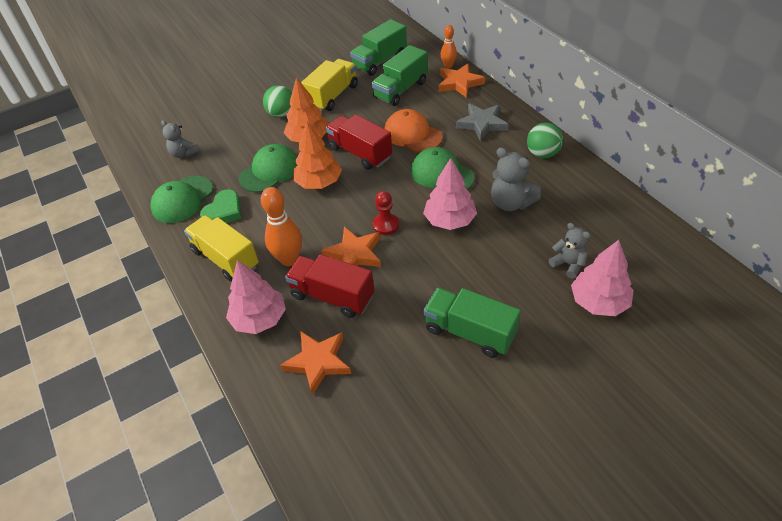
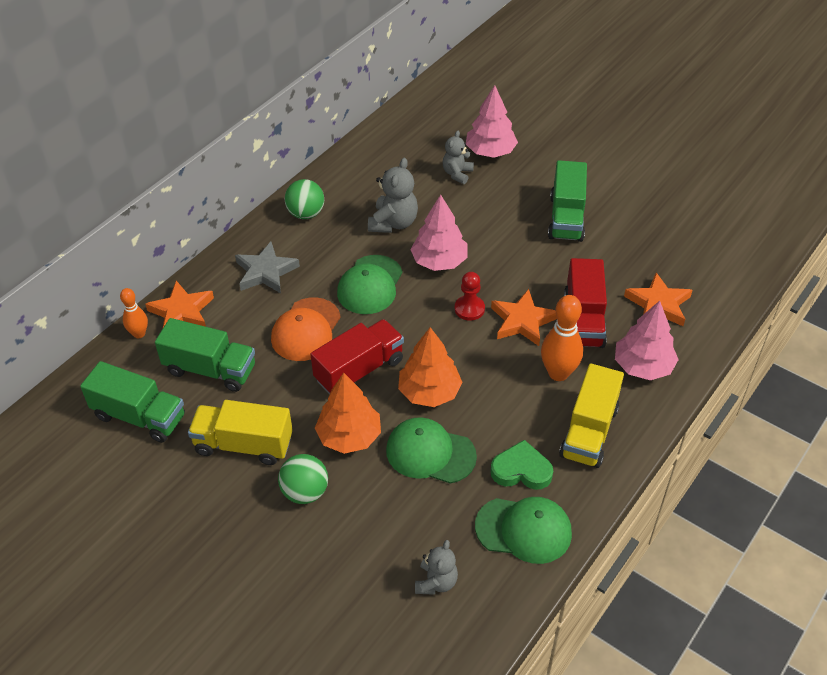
camera: 115 degrees left, 0 degrees up
(360, 153) = (359, 370): red truck -> red truck turned 150 degrees counterclockwise

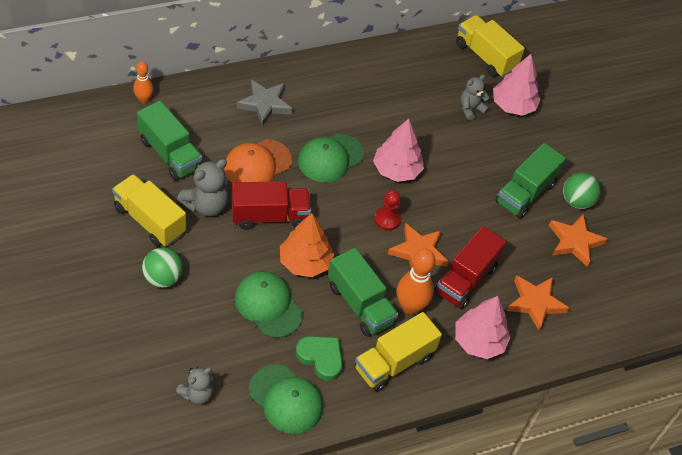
camera: 25 degrees right, 5 degrees up
(139, 416) = (99, 159): green truck -> green truck (360, 304)
(182, 312) = (184, 100): orange star -> orange star (574, 242)
(306, 214) = (330, 76): green ball -> green ball (576, 201)
(349, 436) = (223, 259): orange tree -> none
(393, 223) = (388, 120): grey teddy bear -> grey teddy bear (206, 205)
(430, 124) = (485, 56): none -> yellow truck

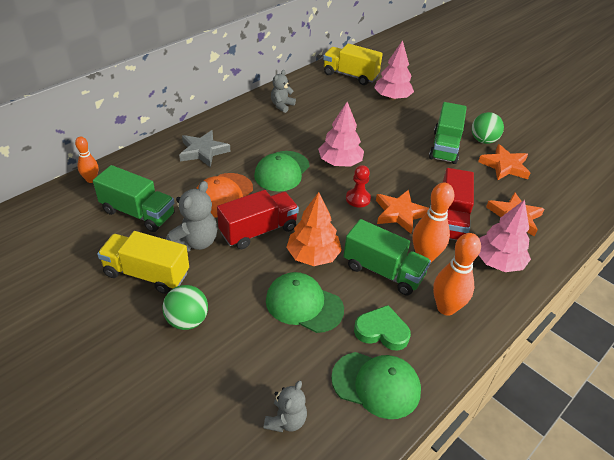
camera: 20 degrees left, 10 degrees down
(394, 362) = (446, 308): yellow truck -> orange bowling pin
(471, 109) = (364, 108): grey teddy bear -> grey teddy bear (282, 105)

